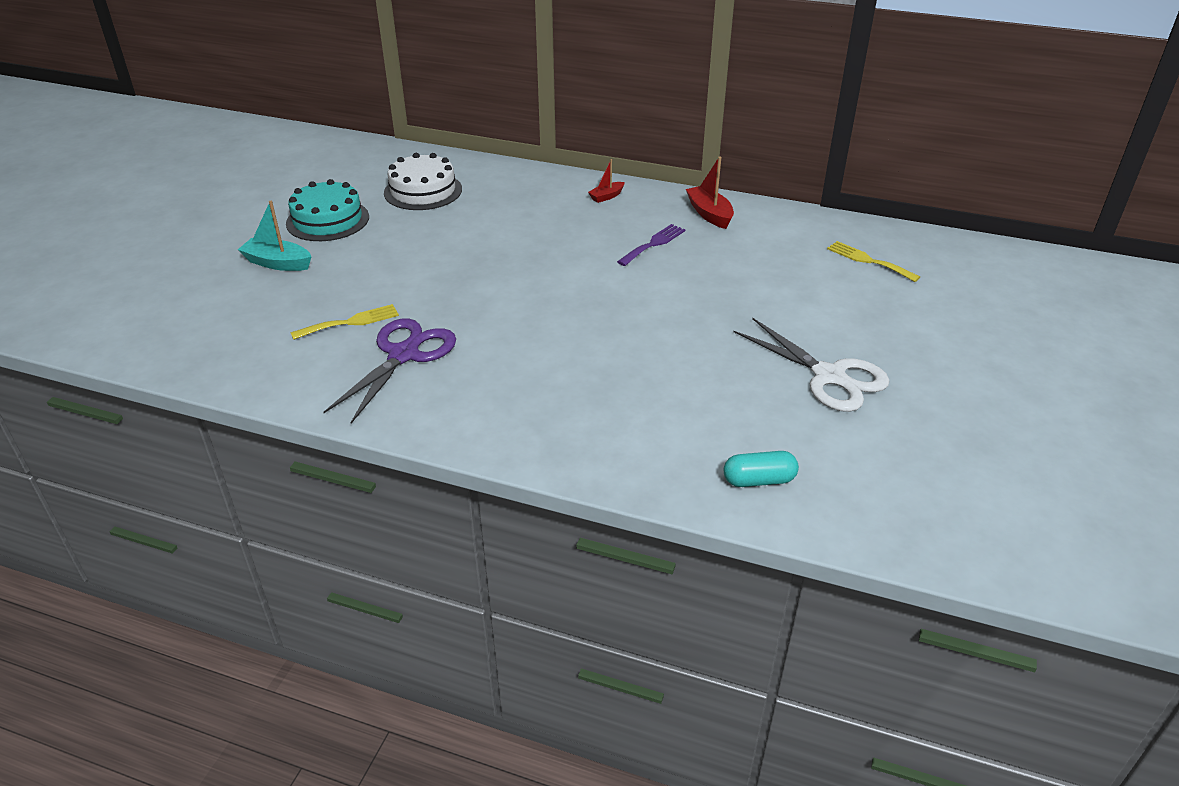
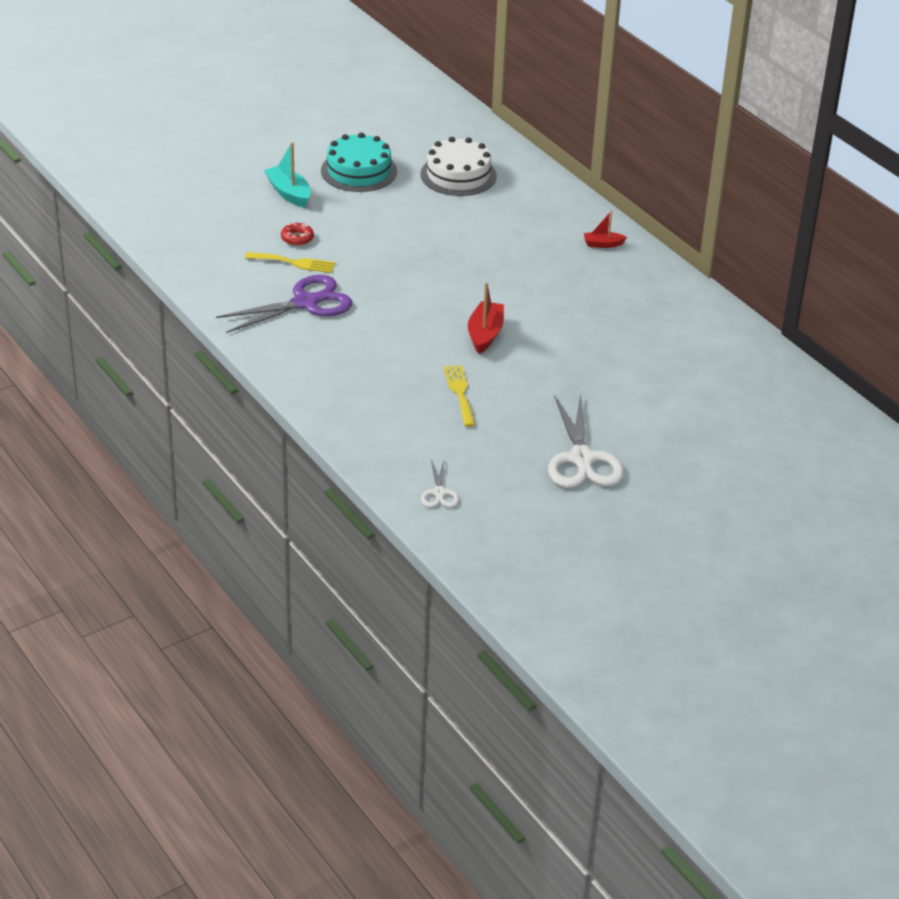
camera: 35 degrees right, 0 degrees up
(329, 299) = (297, 238): none -> red donut
(653, 244) = (587, 302): purple fork -> none
(709, 214) = (670, 298): red boat -> red boat (485, 334)
(759, 480) = (439, 493): turquoise capsule -> white scissors
(868, 261) = (748, 396): yellow fork -> yellow fork (460, 393)

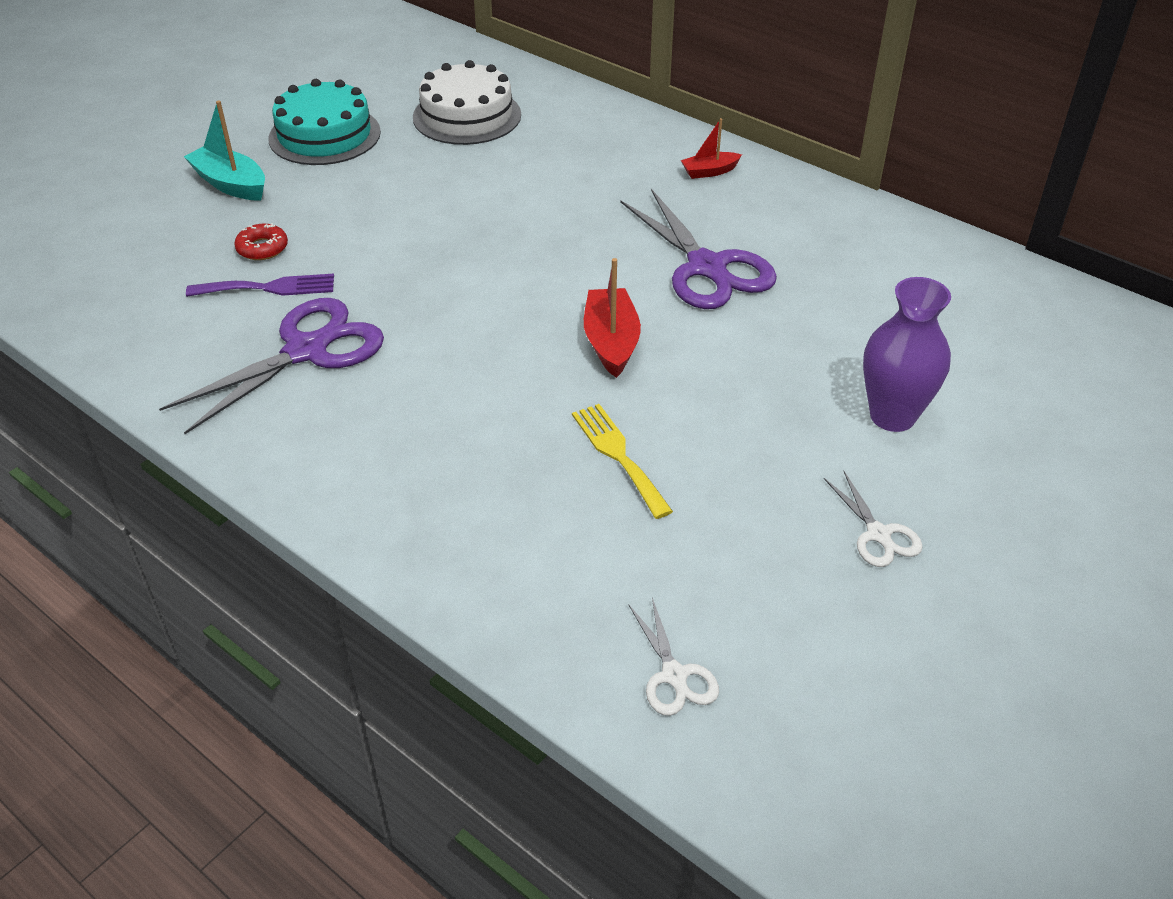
camera: 15 degrees left, 5 degrees up
(294, 263) = (269, 288): yellow fork -> purple fork
(566, 303) = (707, 267): none -> purple scissors
(582, 459) = (878, 534): white scissors -> white scissors, size x0.49
(628, 406) = (892, 416): none -> purple vase

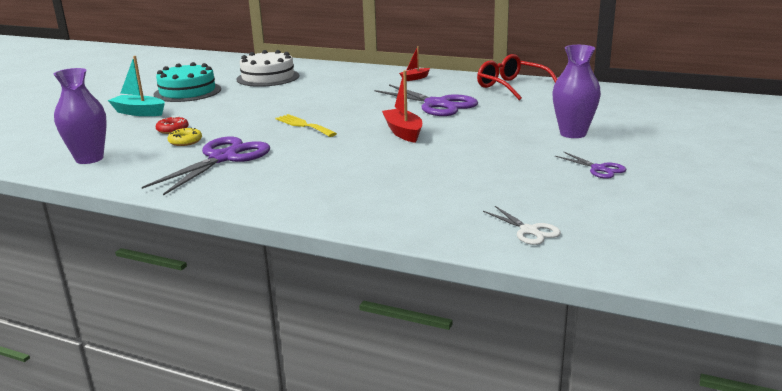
camera: 15 degrees left, 20 degrees down
(118, 304) = (89, 159): none -> purple vase
(269, 288) = (185, 141): purple fork -> yellow donut
(618, 455) = (436, 165): yellow fork -> yellow fork (303, 125)
(864, 237) = (511, 86): none -> red glasses
(878, 534) = (599, 169): white scissors -> purple scissors

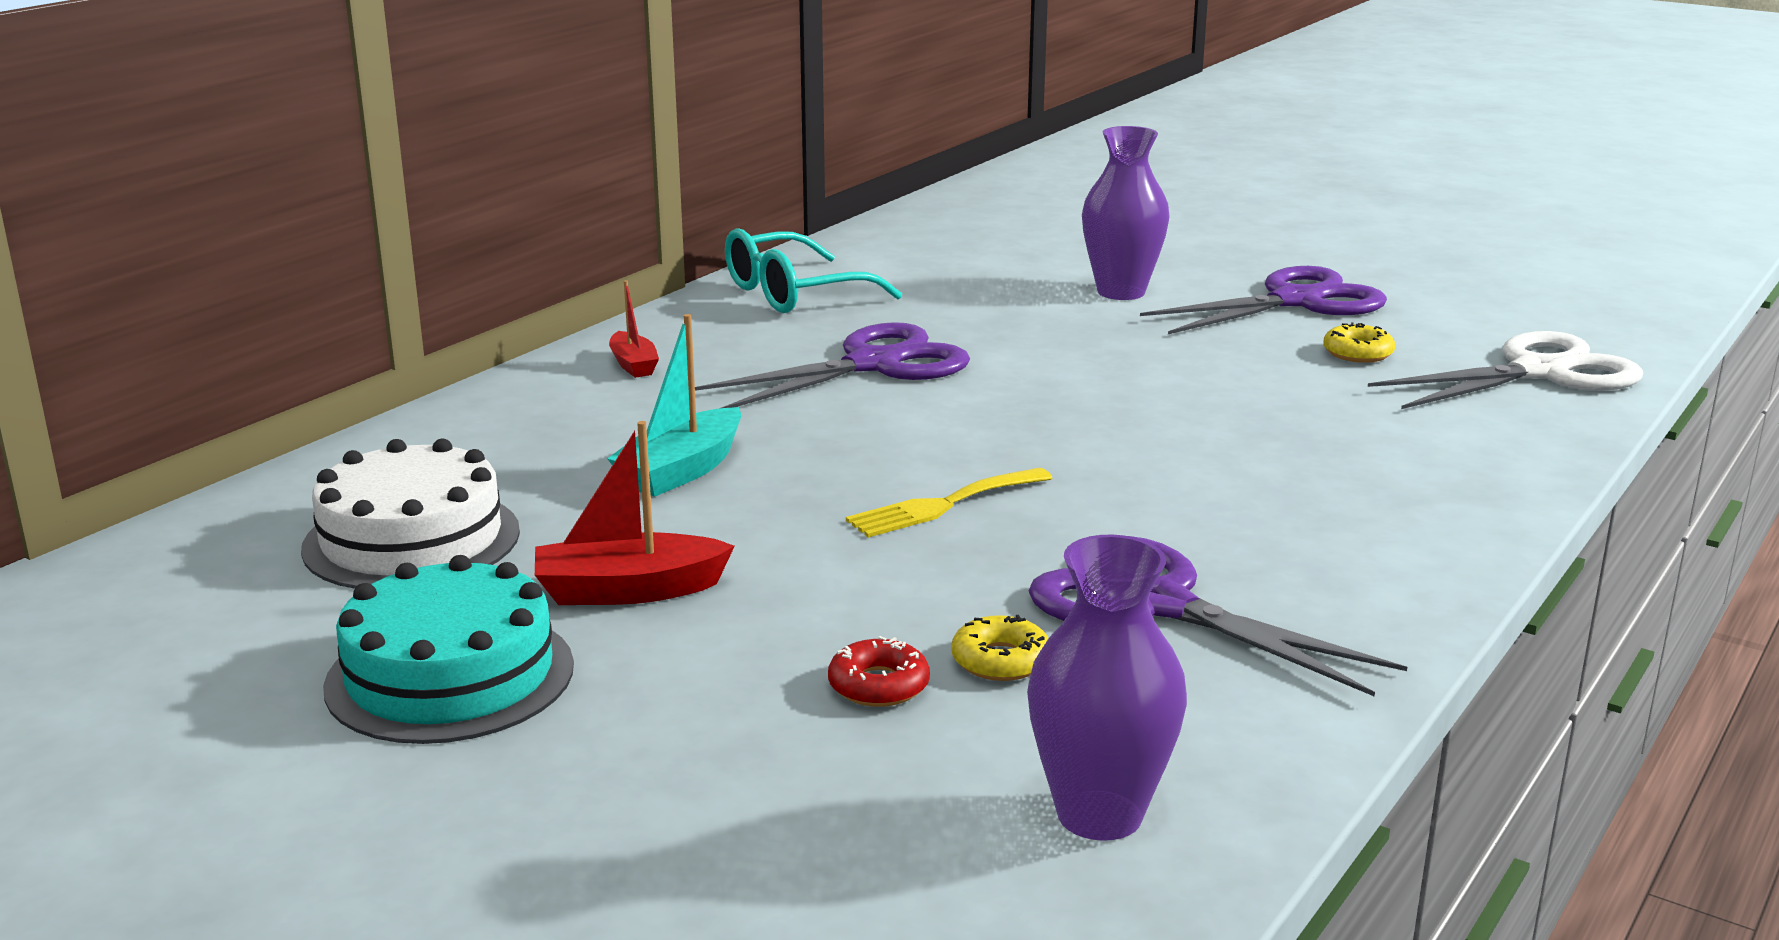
camera: 80 degrees left, 0 degrees up
(139, 112) = (642, 759): turquoise boat -> turquoise boat (681, 471)
(403, 132) = (1050, 410): red boat -> red boat (628, 590)
(511, 86) = (793, 293): red glasses -> turquoise glasses
(524, 184) = (1357, 353): none -> yellow donut
(529, 231) = (1538, 372): white scissors -> white scissors, size x2.03
(599, 169) = (1295, 301): purple scissors -> purple scissors, size x2.03

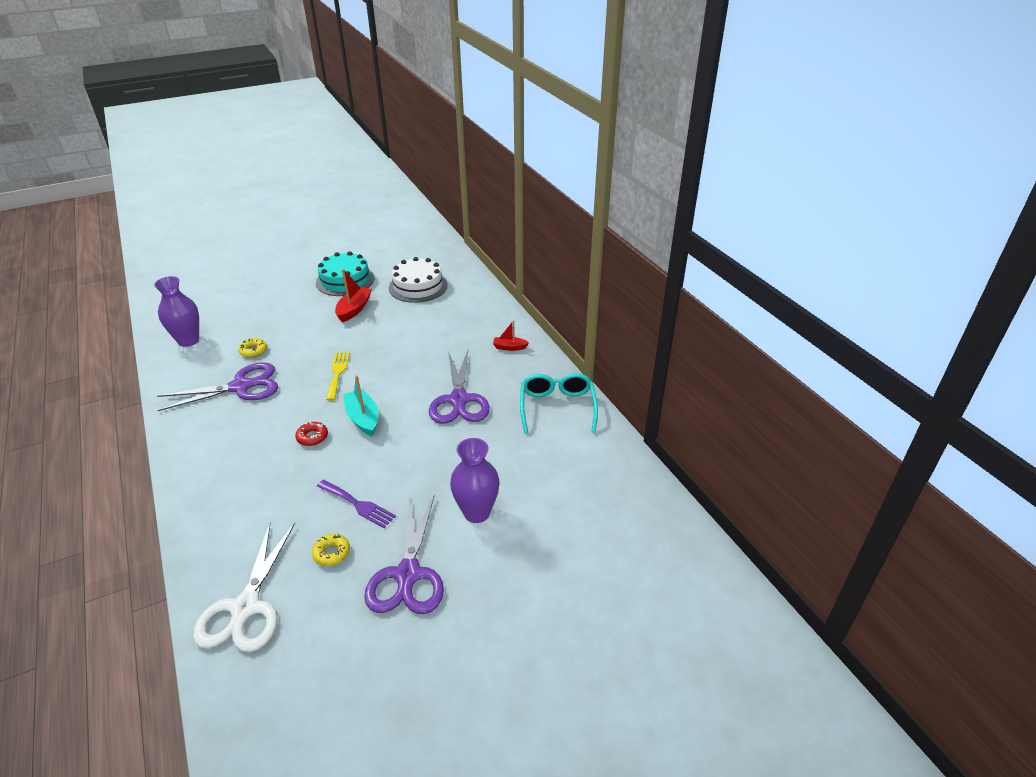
camera: 120 degrees right, 15 degrees up
(681, 471) = (414, 334): turquoise boat -> turquoise boat (363, 418)
(879, 685) = (268, 330): red donut -> red donut (312, 437)
(1246, 365) = (358, 504): none -> purple fork

